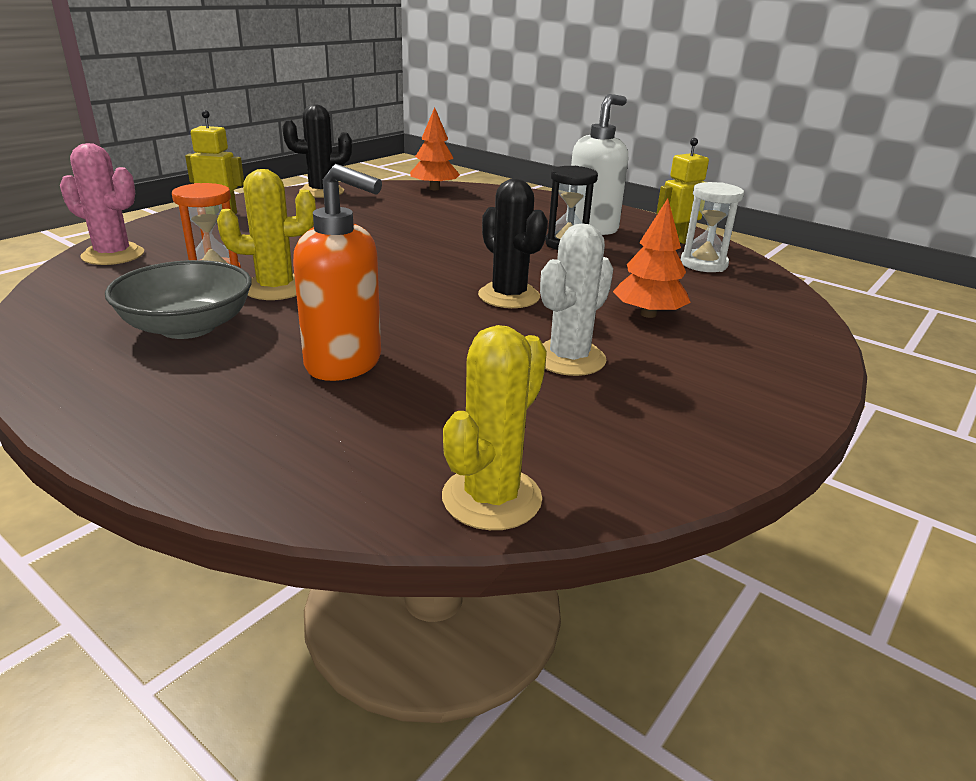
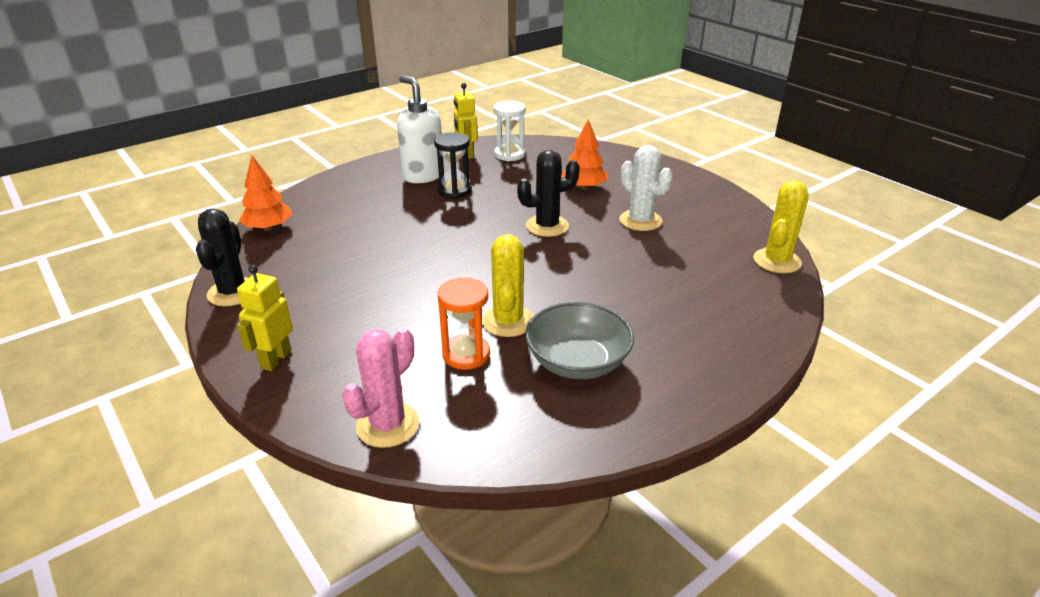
camera: 75 degrees left, 5 degrees up
(345, 364) = (643, 294): orange soap dispenser -> none
(491, 498) = (777, 261): yellow cactus -> yellow cactus turned 75 degrees clockwise

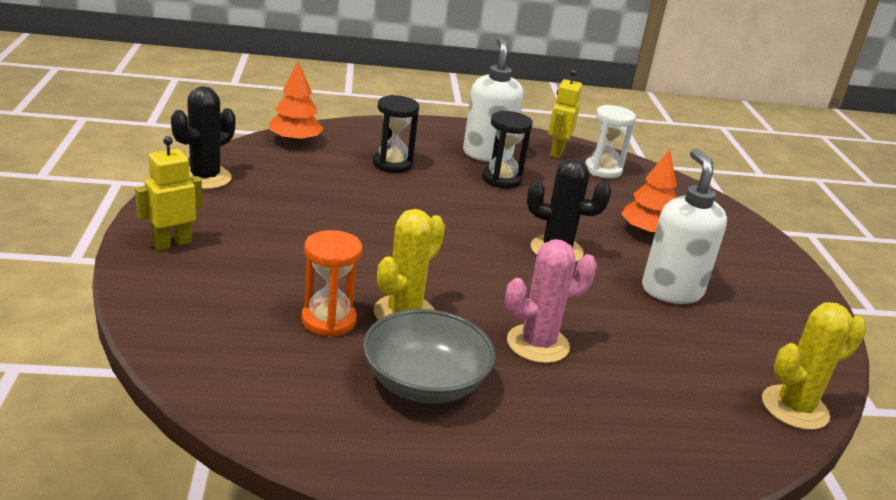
camera: 30 degrees right, 5 degrees down
(366, 213) = (392, 164): none -> black hourglass
(387, 425) = (190, 339): pink cactus -> pink cactus (537, 344)
(640, 221) = (671, 291): white cactus -> white soap dispenser

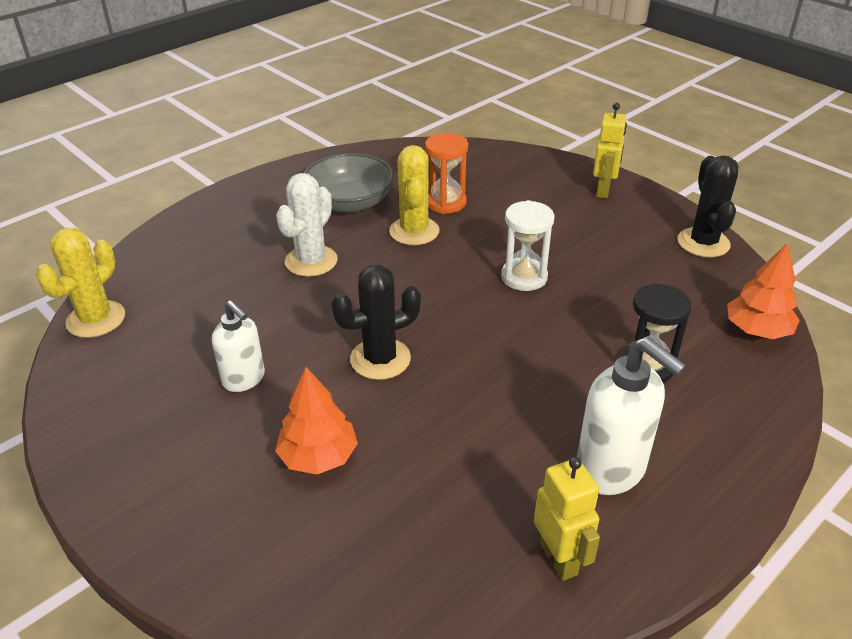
camera: 145 degrees right, 10 degrees up
(501, 179) = (538, 430): black hourglass -> none
(537, 344) = (311, 261): pink cactus -> white cactus
(603, 170) = (466, 564): white hourglass -> white hourglass (524, 277)
(671, 291) = (244, 379): white soap dispenser -> white soap dispenser, size x0.64

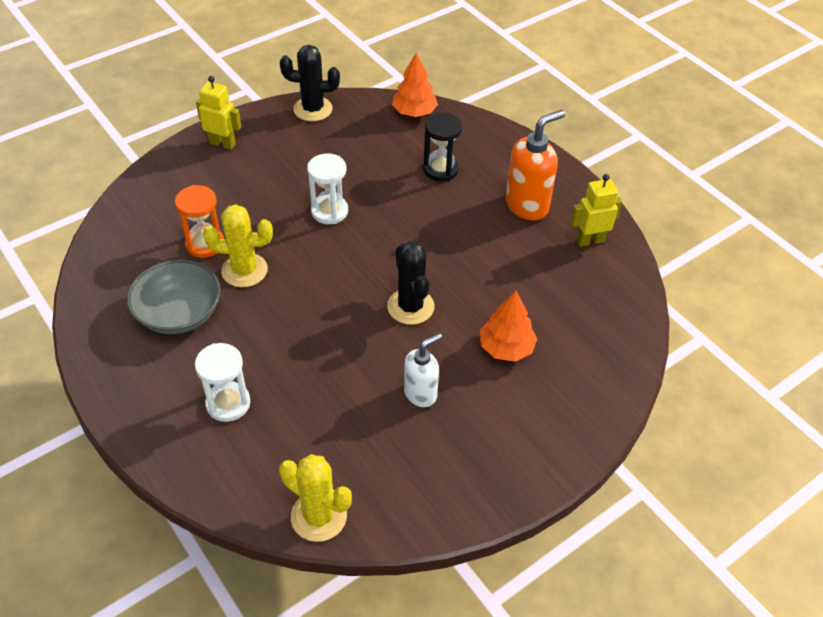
camera: 85 degrees left, 10 degrees up
(238, 246) = (228, 403): none -> white hourglass
(311, 261) = (269, 346): white cactus -> none
(611, 470) = (527, 205): white soap dispenser -> orange soap dispenser

